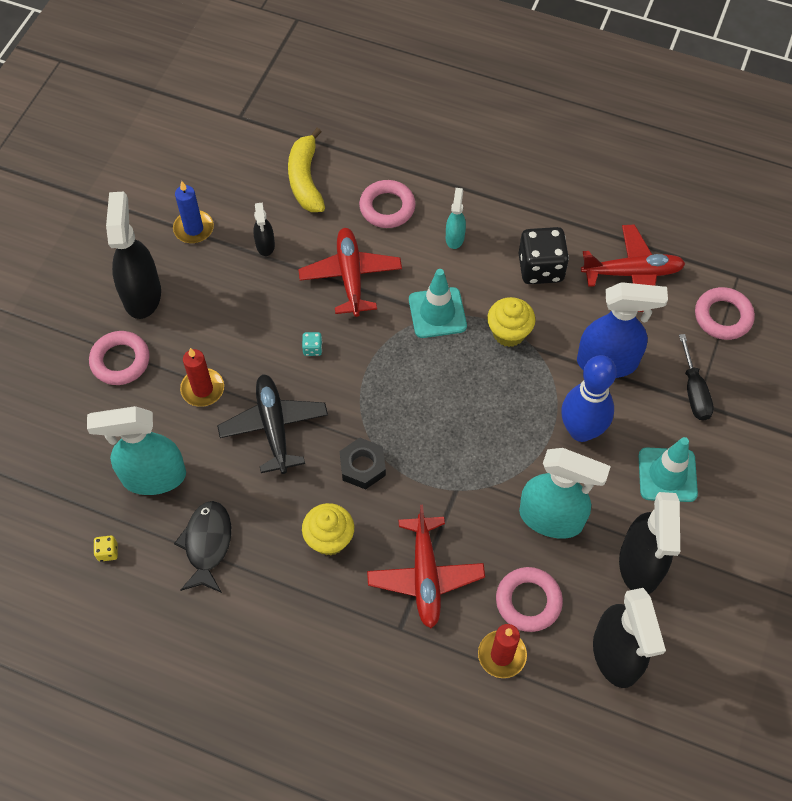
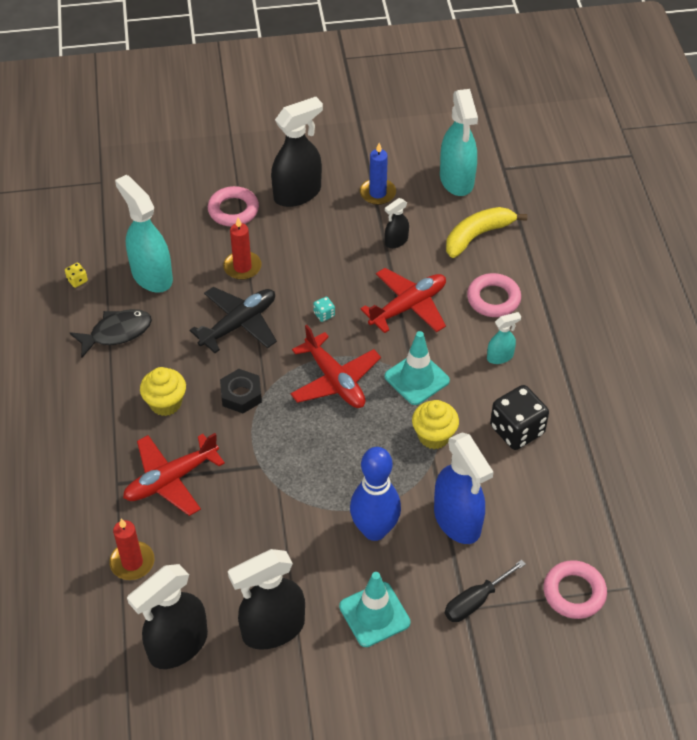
camera: 60 degrees right, 10 degrees down
(528, 601) = (190, 560): pink ring -> none
(551, 518) = (276, 544): turquoise spray bottle -> turquoise spray bottle (457, 180)
(632, 273) = (565, 501): red plane -> red plane (335, 380)

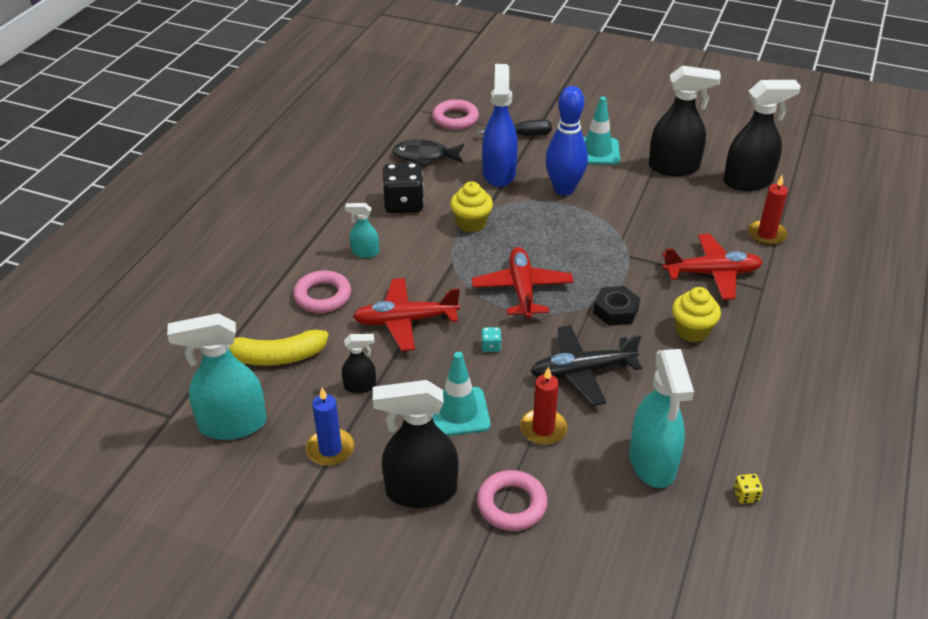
camera: 150 degrees left, 10 degrees down
(116, 333) = (718, 415): black fish -> black fish (425, 156)
(416, 378) = (449, 264): turquoise traffic cone -> turquoise traffic cone (458, 412)
(457, 180) = (232, 425): turquoise spray bottle -> turquoise spray bottle turned 120 degrees counterclockwise

